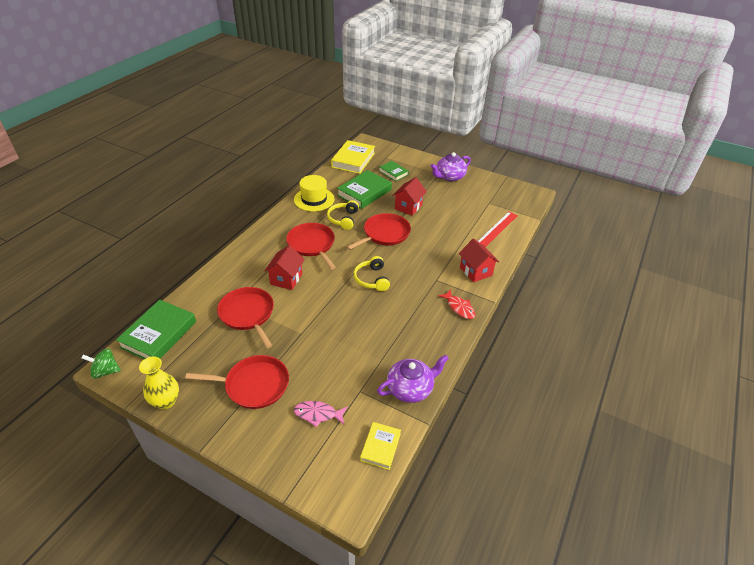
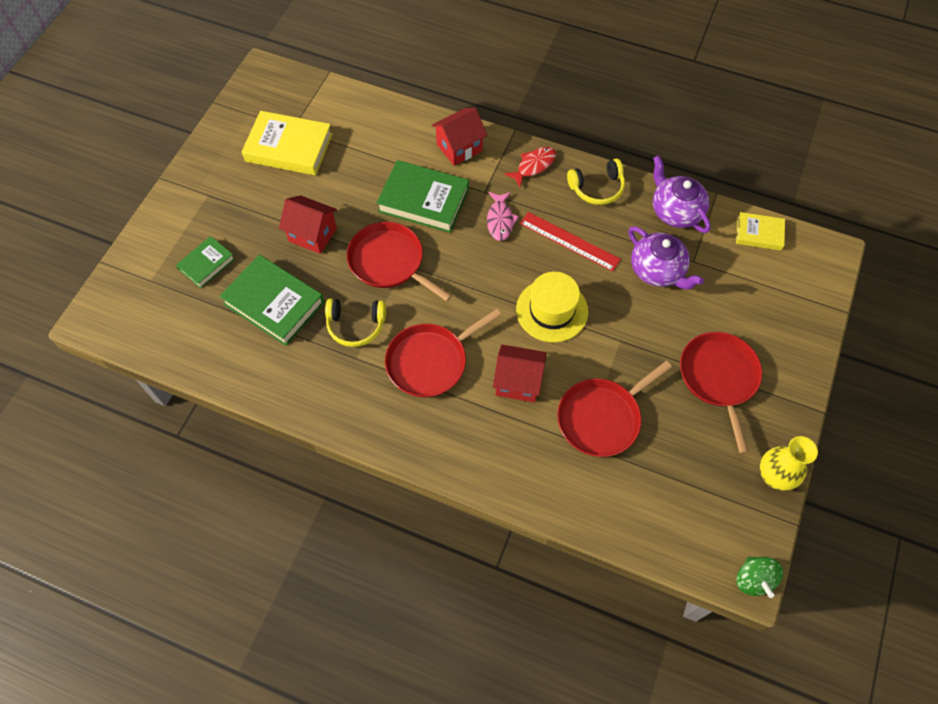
camera: 95 degrees left, 20 degrees up
(159, 334) = (669, 532): green book -> green book (423, 200)
(314, 199) = (301, 381): yellow hat -> yellow hat (552, 310)
(318, 414) = (738, 299): pink fish -> pink fish (500, 220)
(353, 160) = (161, 335): yellow book -> yellow book (289, 147)
(372, 279) = (497, 268): yellow headphones -> yellow headphones (597, 188)
(449, 177) = (219, 180): purple teapot -> purple teapot (657, 270)
(497, 228) = (359, 120): red ruler -> red ruler (569, 241)

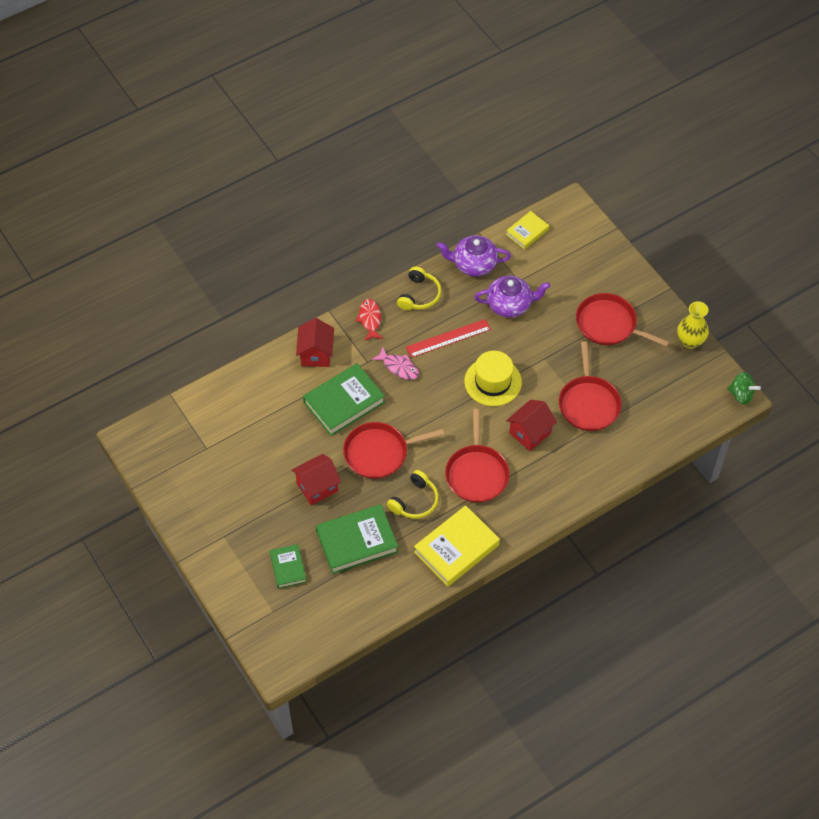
camera: 55 degrees left, 5 degrees down
(289, 147) = (223, 460): yellow book -> yellow book (456, 548)

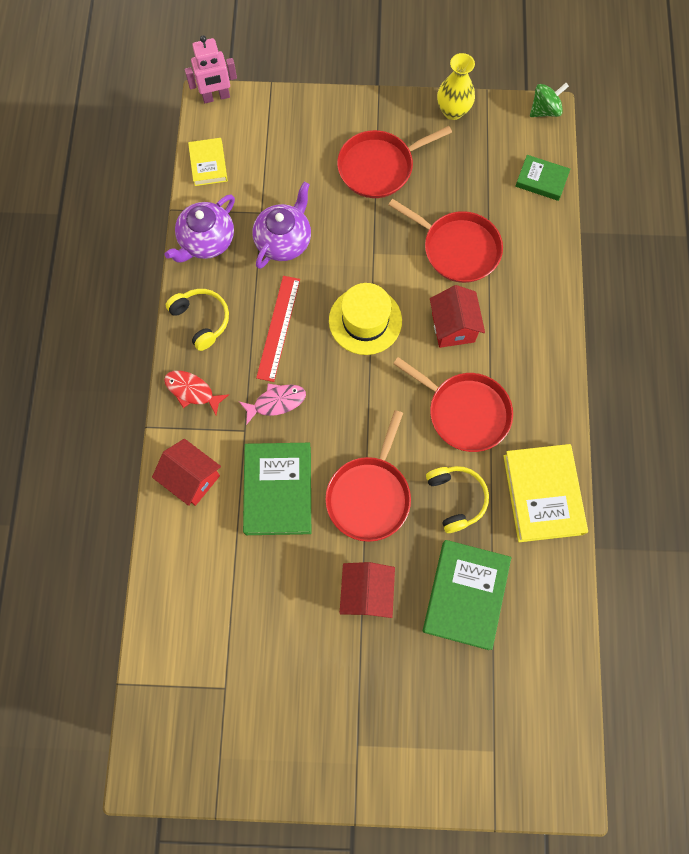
camera: 55 degrees left, 15 degrees up
(288, 568) = (448, 695): green book -> green book (541, 180)
(578, 206) = (216, 97): none -> pink robot

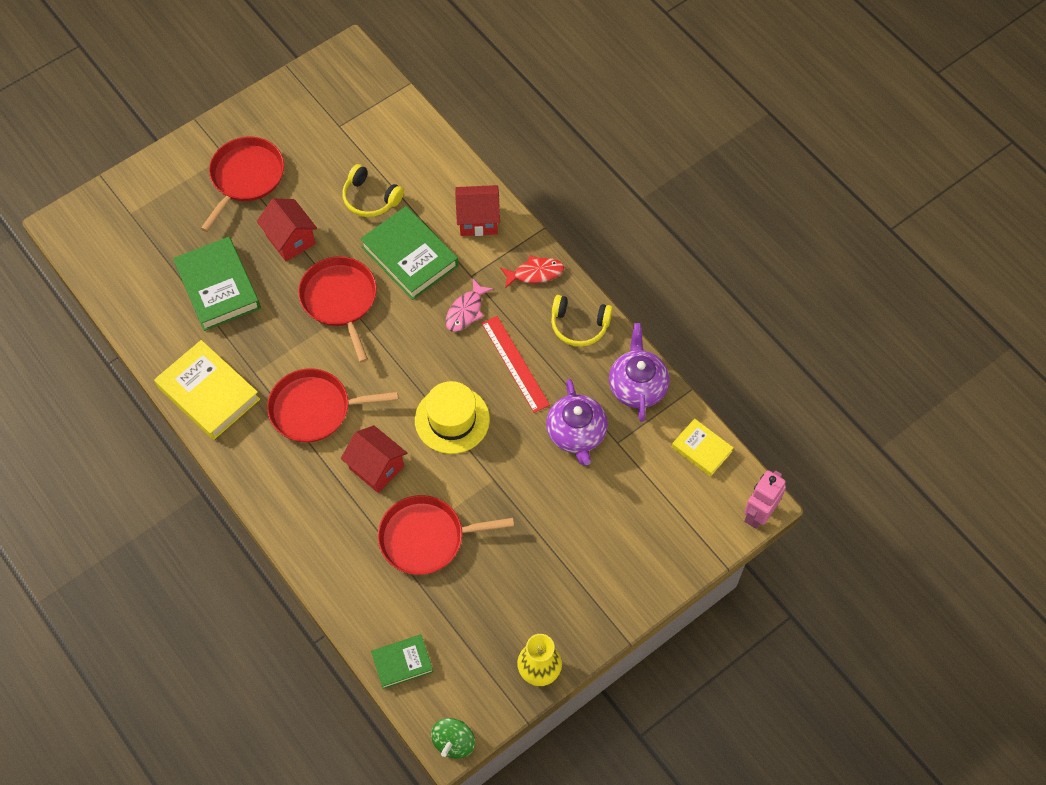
camera: 140 degrees right, 10 degrees down
(379, 167) = (557, 560): red pan -> red pan (245, 177)
(456, 498) = (273, 343): yellow headphones -> yellow headphones (370, 198)

